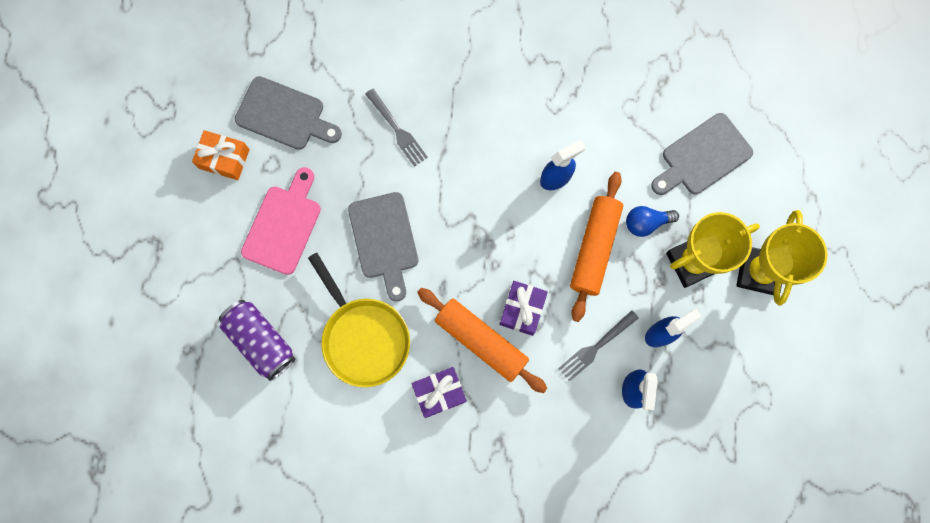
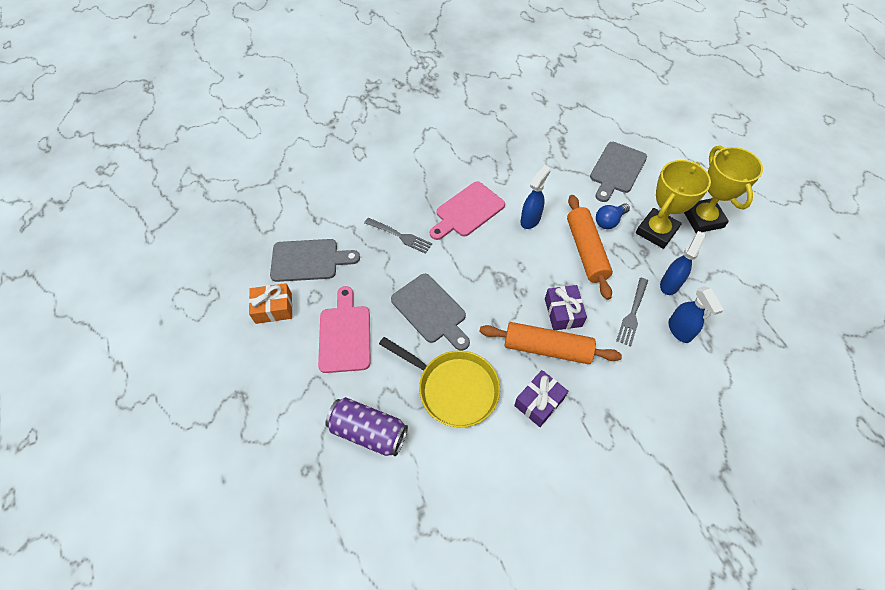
camera: 25 degrees left, 20 degrees down
(490, 132) = (467, 211): none -> pink cutting board

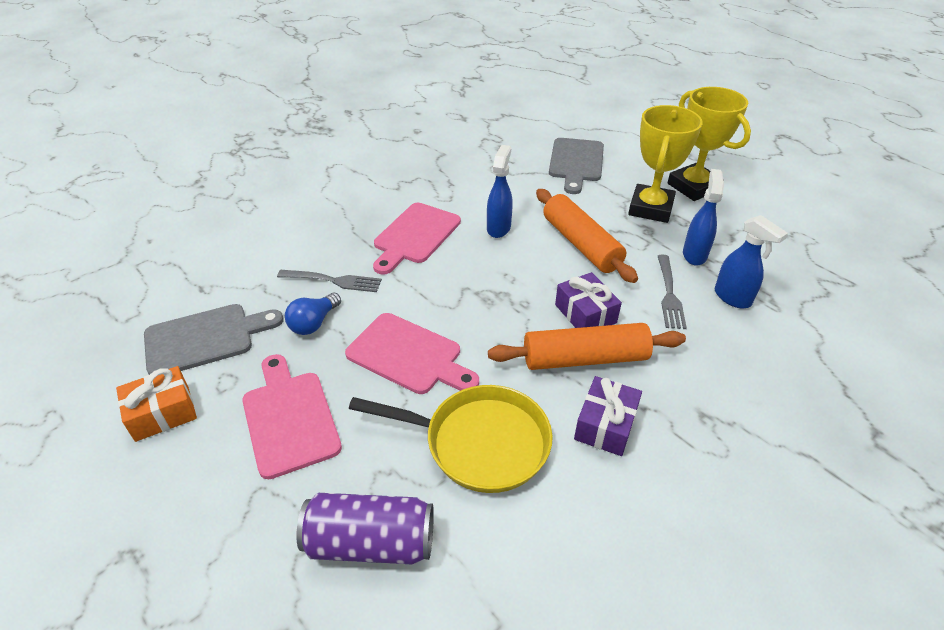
camera: 20 degrees left, 15 degrees down
(431, 311) = (409, 355): grey cutting board -> pink cutting board
(609, 221) = (592, 210): blue light bulb -> blue light bulb (314, 323)

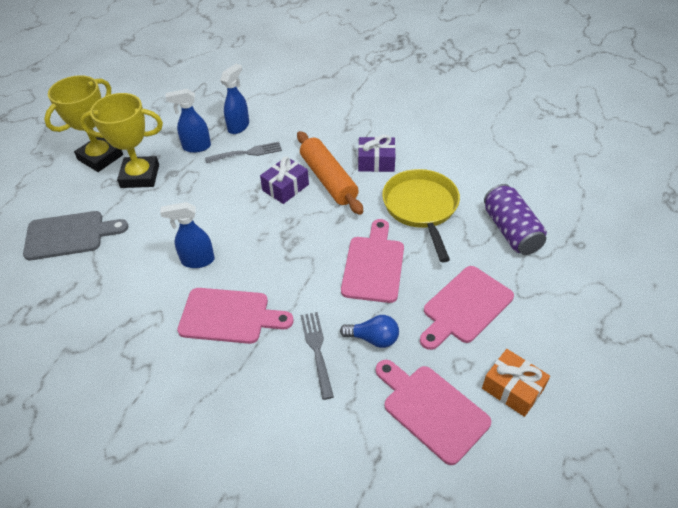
camera: 110 degrees left, 5 degrees up
(205, 338) = (431, 410): grey cutting board -> pink cutting board
(581, 244) = (204, 205): orange rolling pin -> none

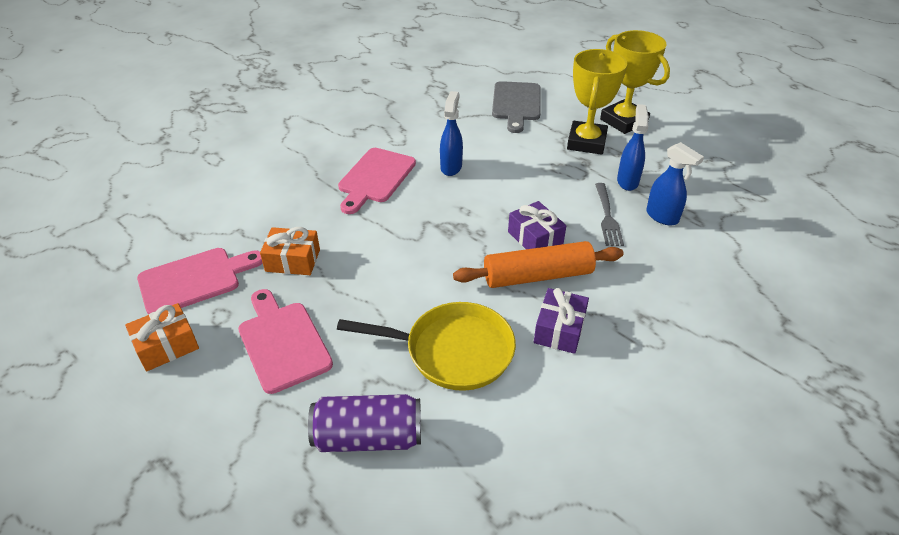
camera: 105 degrees right, 5 degrees down
(317, 351) = (304, 222): grey fork -> none
(373, 265) = (382, 283): pink cutting board -> none
(373, 338) = (293, 260): blue light bulb -> orange gift

